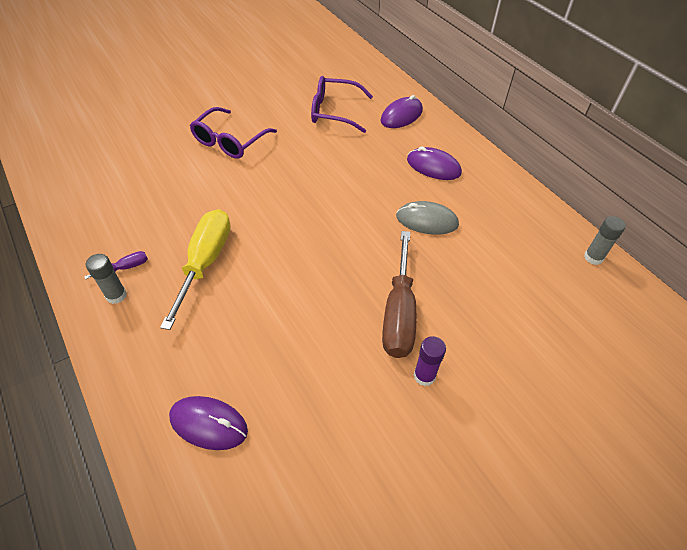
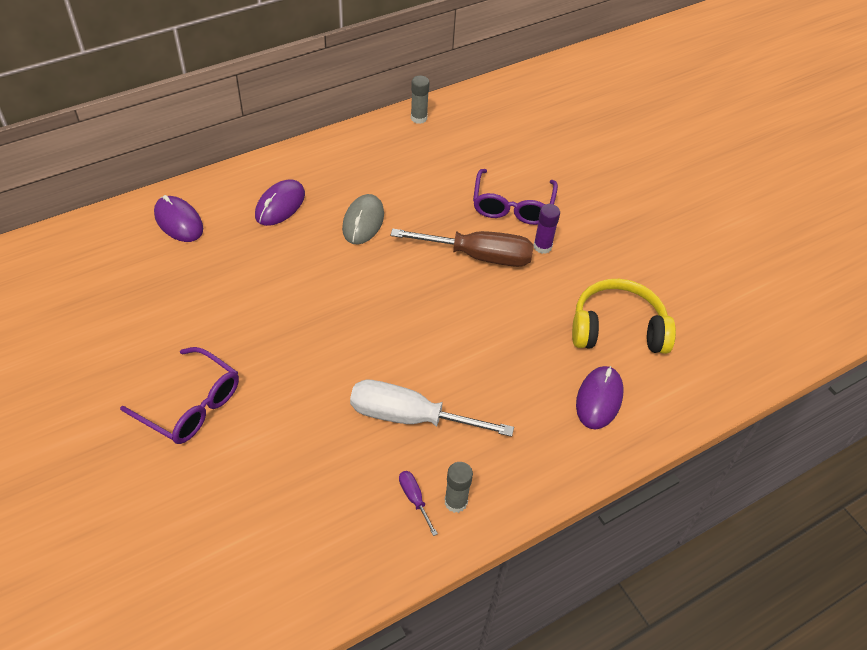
camera: 90 degrees left, 0 degrees up
(205, 262) = (410, 417): yellow screwdriver -> white screwdriver
(306, 453) = (617, 328): none -> yellow headphones
(334, 111) = (152, 287): purple glasses -> purple glasses (512, 206)

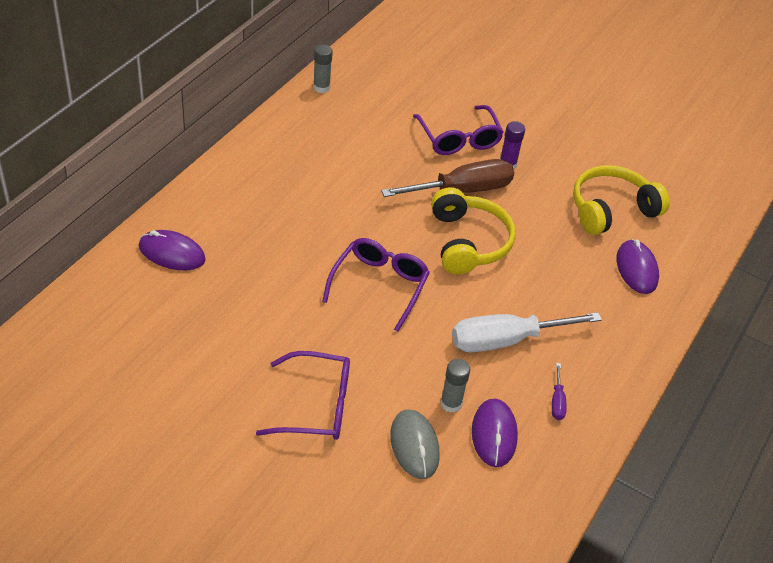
camera: 30 degrees left, 5 degrees down
(280, 205) = (256, 206): purple mouse -> purple mouse (494, 434)
(331, 317) = (379, 285): none -> purple glasses
(363, 221) = (343, 195): grey mouse -> grey mouse (414, 445)
(414, 499) = (557, 401): purple screwdriver -> purple screwdriver turned 120 degrees counterclockwise
(446, 307) = (468, 242): none -> yellow headphones
(456, 502) = (589, 390): grey glue stick -> grey glue stick (451, 403)

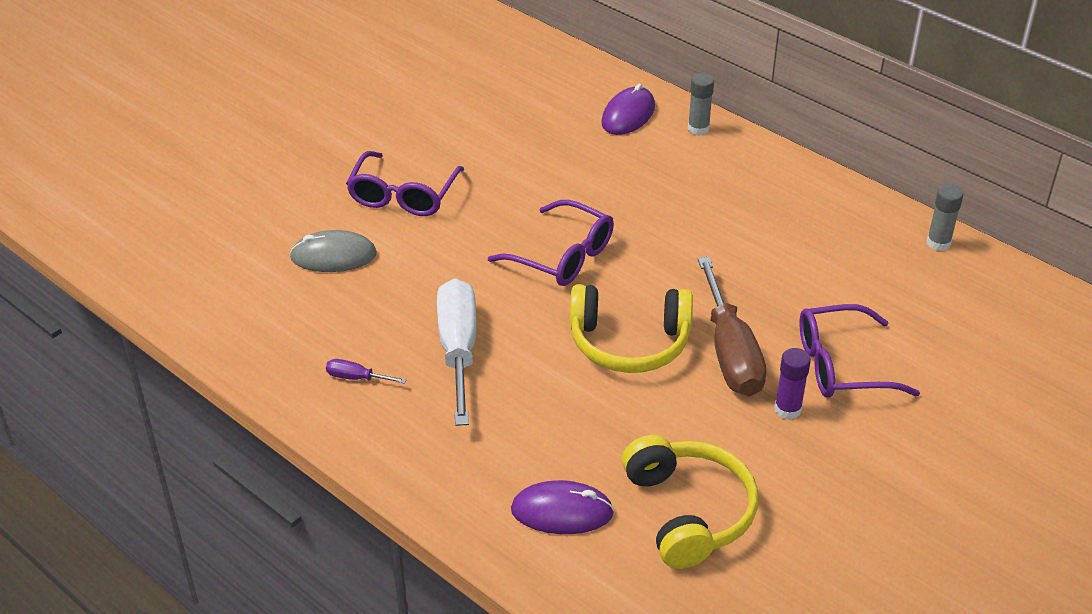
camera: 105 degrees right, 5 degrees down
(451, 403) = (379, 290): grey glue stick -> grey glue stick (698, 129)
(494, 434) = (328, 317): purple mouse -> none

